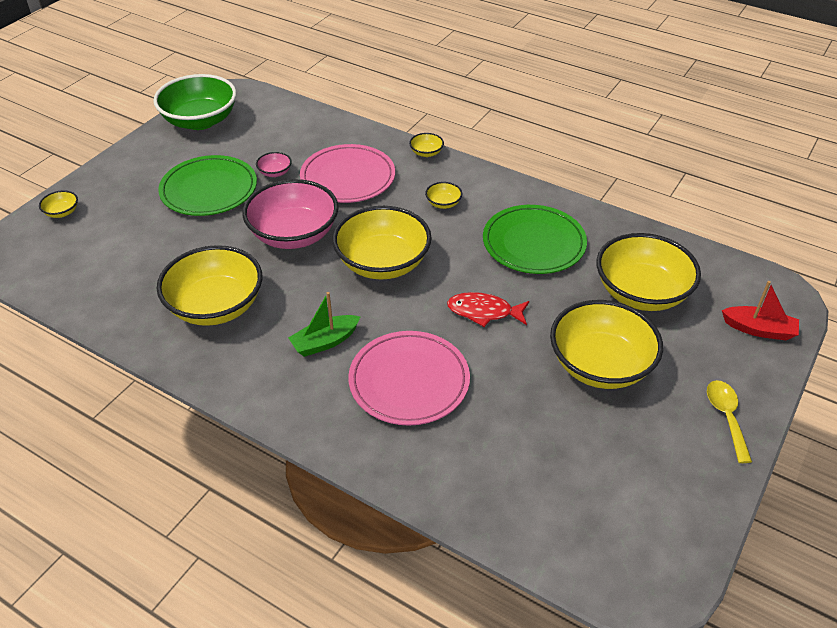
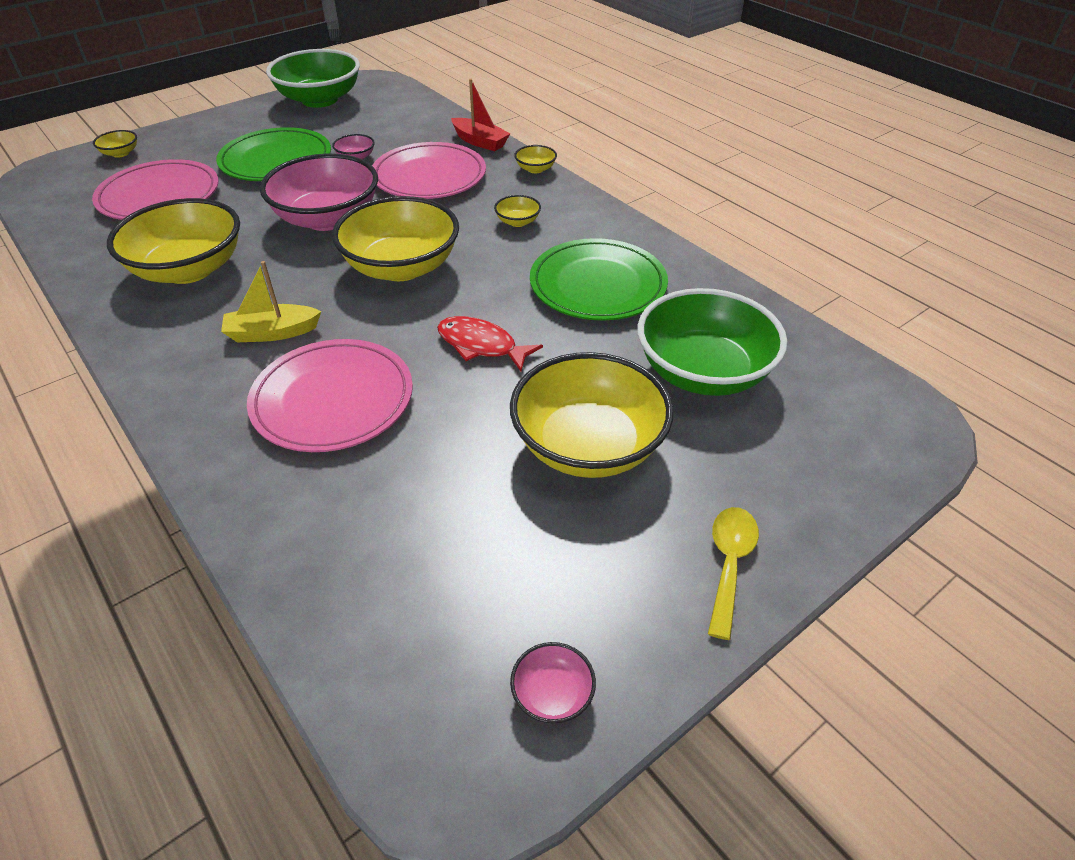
camera: 20 degrees right, 0 degrees up
(134, 246) = (159, 196): none -> pink plate
(325, 342) = (272, 333): green boat -> yellow boat
(641, 293) = (703, 372): yellow bowl -> green bowl
(673, 525) = (552, 694): none -> pink bowl
(759, 329) = (850, 459): red boat -> red boat (480, 142)

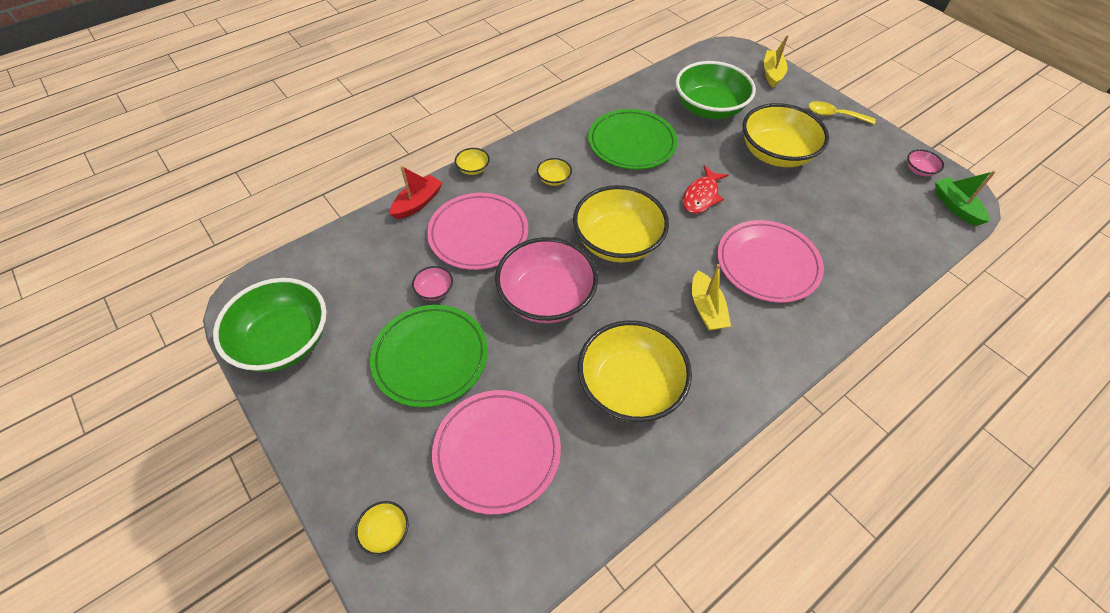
camera: 90 degrees left, 10 degrees up
(428, 739) = (955, 206): none -> green boat
(852, 477) = (772, 73): none -> yellow boat

